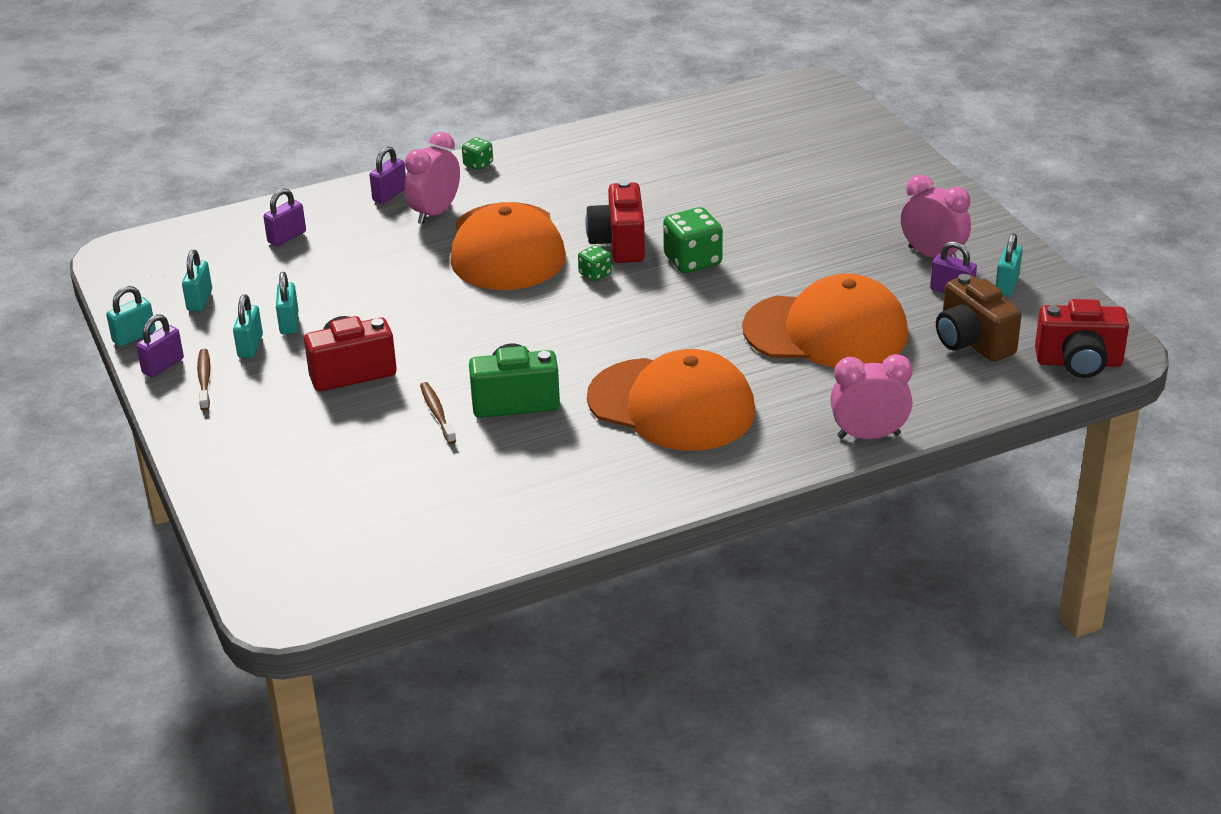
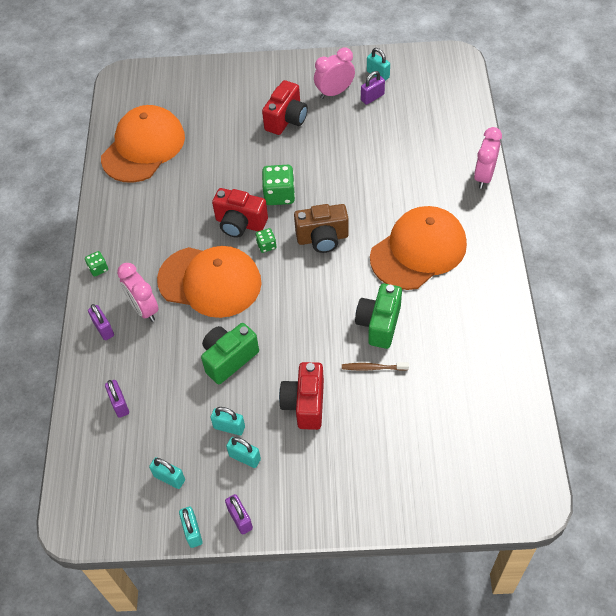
camera: 65 degrees left, 20 degrees up
(204, 380) = (271, 495): brown toothbrush -> none
(392, 295) = (229, 359): none -> green camera
(826, 331) = (382, 160): orange cap -> orange cap (143, 147)
(972, 342) = (422, 107): brown camera -> brown camera (322, 238)
(1079, 363) = (459, 75): red camera -> red camera (286, 119)

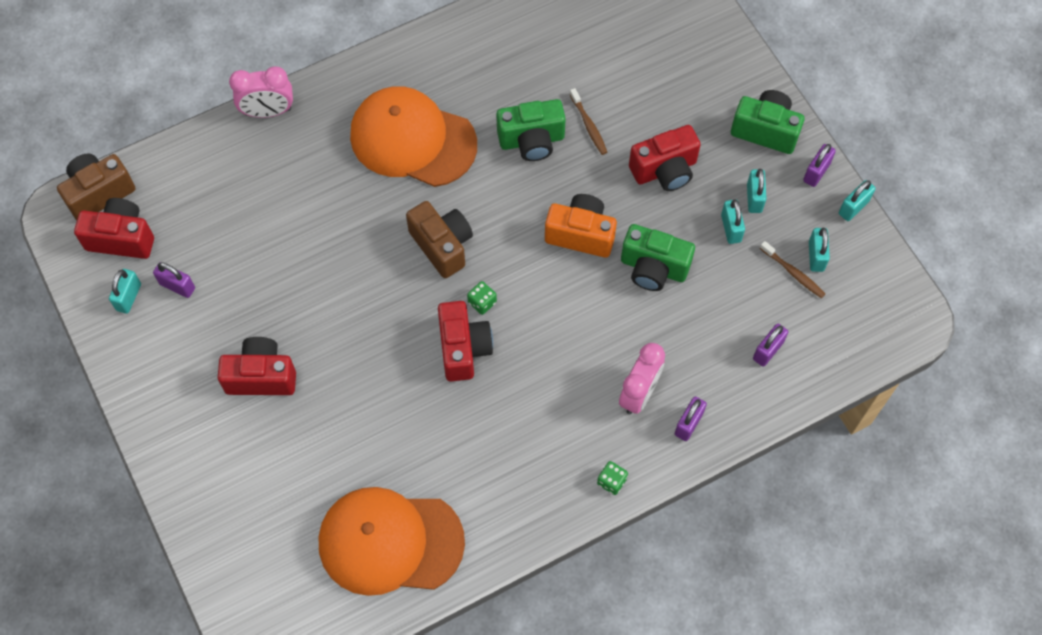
camera: 120 degrees left, 10 degrees up
(166, 454) = (793, 273): none -> brown toothbrush
(210, 281) = (564, 340): orange cap -> none
(279, 195) = (397, 324): green dice -> none
(283, 324) = (581, 234): none -> orange camera
(300, 498) = (765, 130): none -> green camera
(334, 92) = (185, 338): pink clock -> none
(422, 80) = (121, 238): none -> red camera
(461, 78) = (99, 193): none -> brown camera

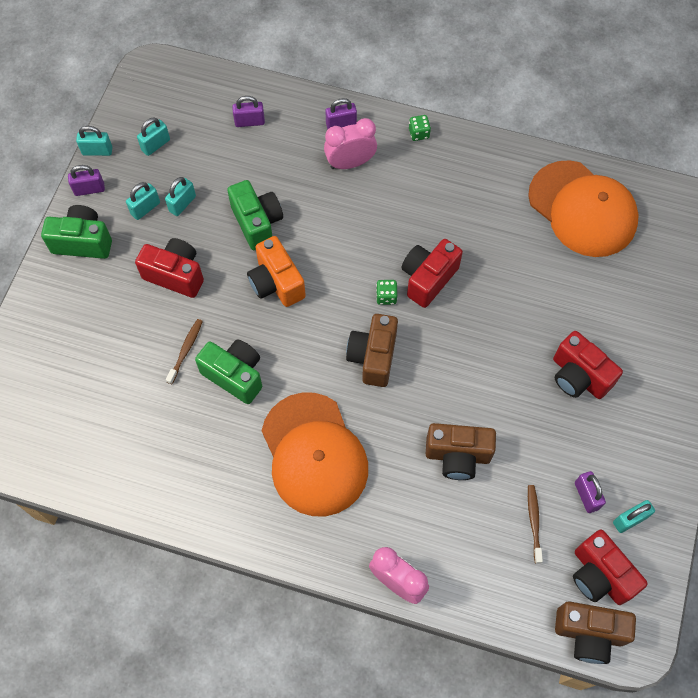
camera: 135 degrees left, 0 degrees up
(304, 230) = (457, 456): none -> brown camera
(765, 130) = (83, 242): green camera -> green camera turned 120 degrees clockwise
(793, 273) = (180, 148): brown toothbrush -> brown toothbrush (534, 522)

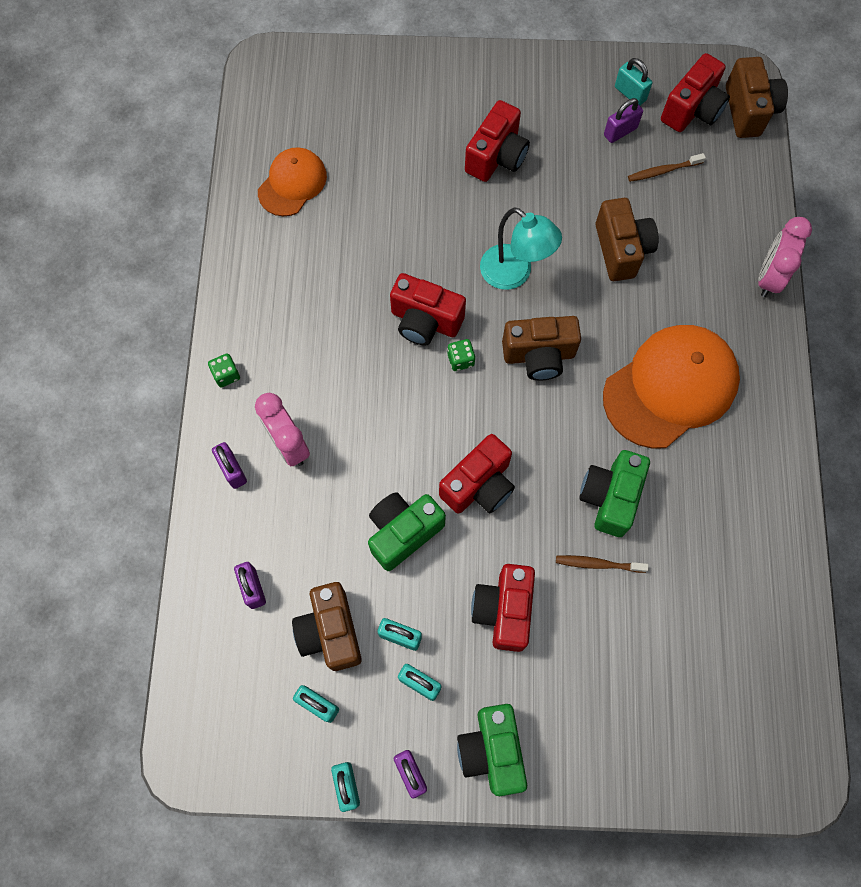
camera: 105 degrees left, 5 degrees up
(202, 162) = (330, 631): none -> brown camera
(276, 283) = (479, 485): orange camera -> red camera
(455, 359) = (514, 274): none -> turquoise lamp
(582, 209) = (292, 183): orange cap -> orange cap, size x0.58

